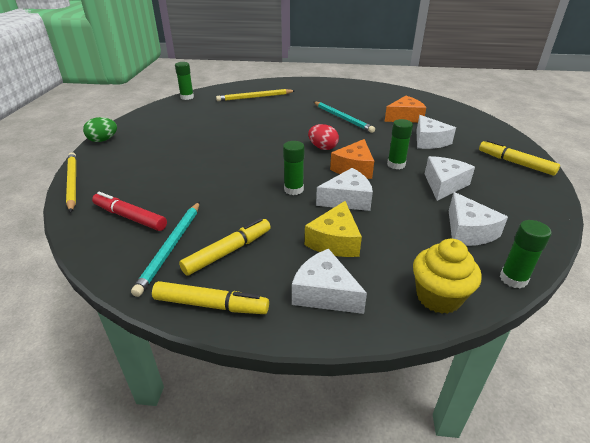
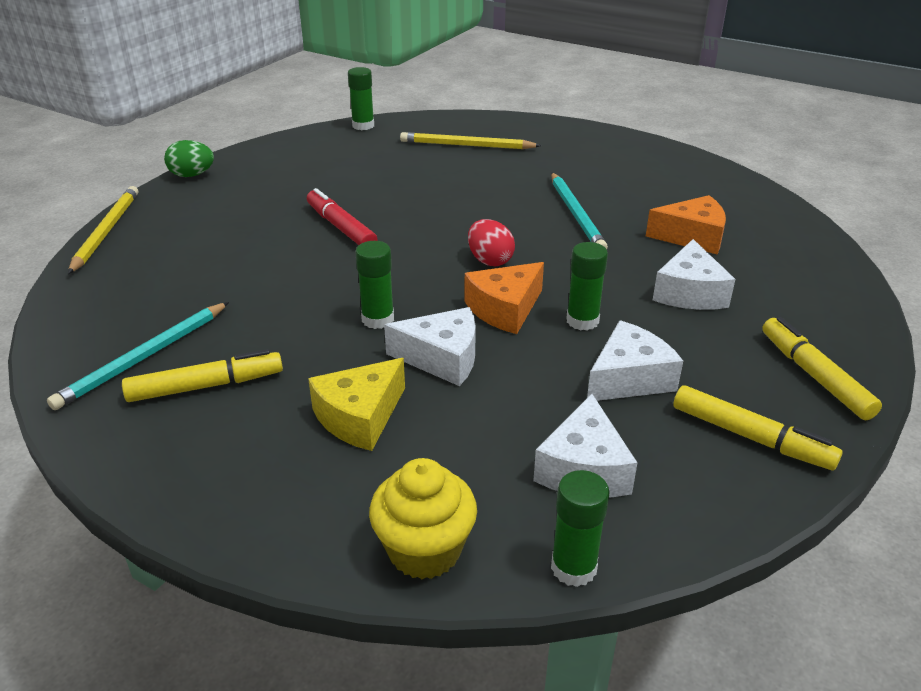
camera: 25 degrees right, 0 degrees up
(130, 217) = (132, 300): red marker -> red marker (341, 227)
(211, 305) = (123, 450): yellow marker -> yellow marker (750, 437)
(324, 293) = (273, 486): white cheese -> none

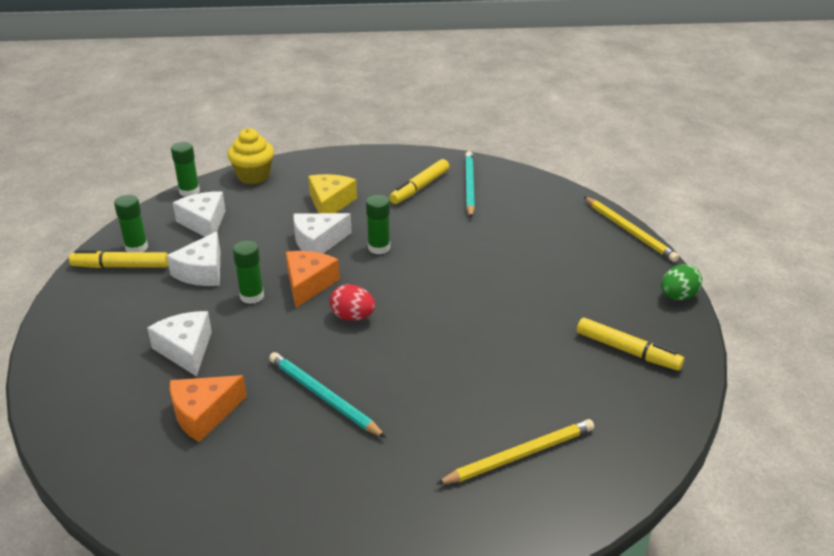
camera: 145 degrees right, 0 degrees up
(341, 227) = (491, 299): red marker -> none
(363, 126) = (663, 436): green glue stick -> green glue stick (136, 247)
(814, 376) = (83, 317): yellow marker -> yellow marker (627, 351)

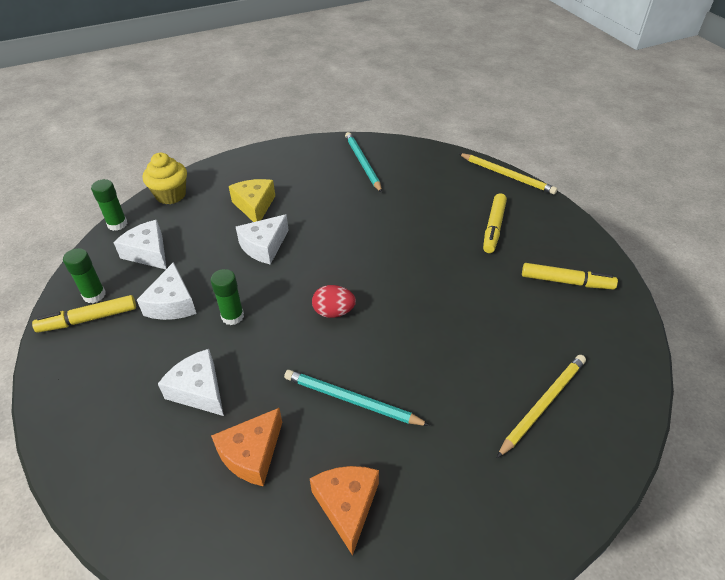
camera: 20 degrees left, 10 degrees up
(308, 284) = (277, 290): orange cheese -> orange cheese (347, 506)
(379, 248) = (320, 239): green glue stick -> none
(420, 187) = (323, 174): yellow marker -> yellow marker (493, 227)
(678, 296) = (574, 223): green egg -> none

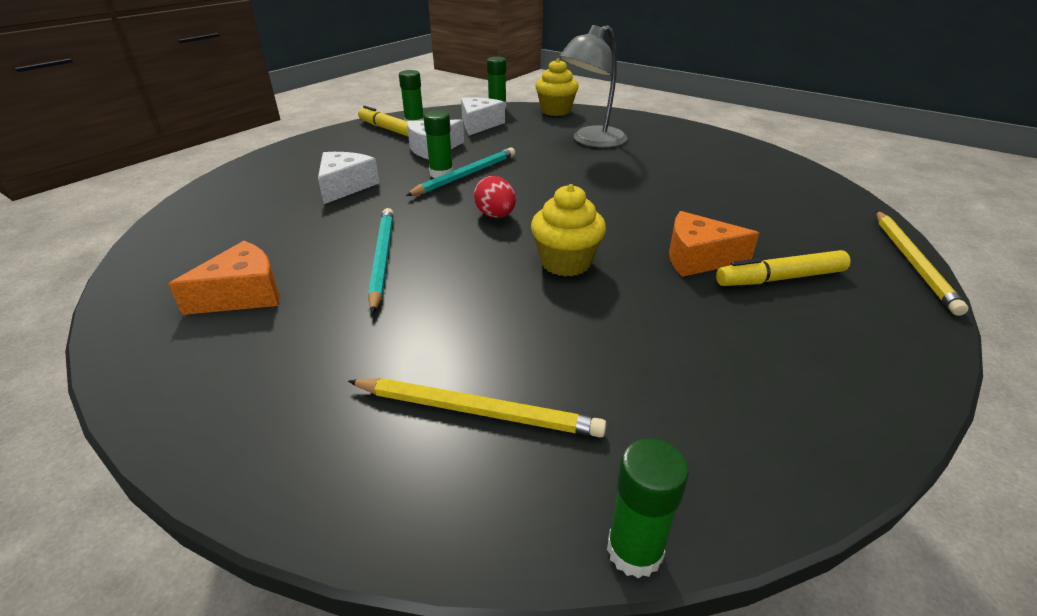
camera: 60 degrees right, 10 degrees down
(252, 454) = (287, 228): orange cheese -> orange cheese (698, 258)
(254, 206) = (591, 141): yellow cheese -> grey lamp
(264, 246) = (544, 160): white cheese -> none
(362, 163) = (743, 167): turquoise pencil -> turquoise pencil (466, 175)
(422, 304) = (566, 263): none -> yellow cupcake
(566, 282) = (766, 377): yellow marker -> none
(648, 383) = (634, 550): none -> green glue stick

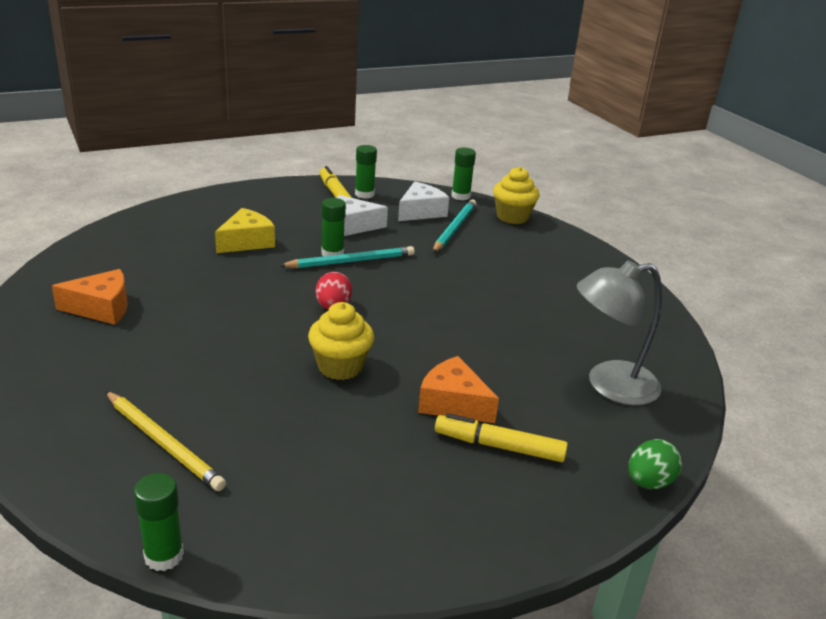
camera: 25 degrees right, 5 degrees down
(345, 186) = (246, 242): white cheese -> yellow cheese
(382, 259) = (212, 314): turquoise pencil -> turquoise pencil (454, 228)
(591, 141) = (505, 261): grey lamp -> grey lamp (609, 385)
(912, 262) = (649, 482): yellow pencil -> green egg

